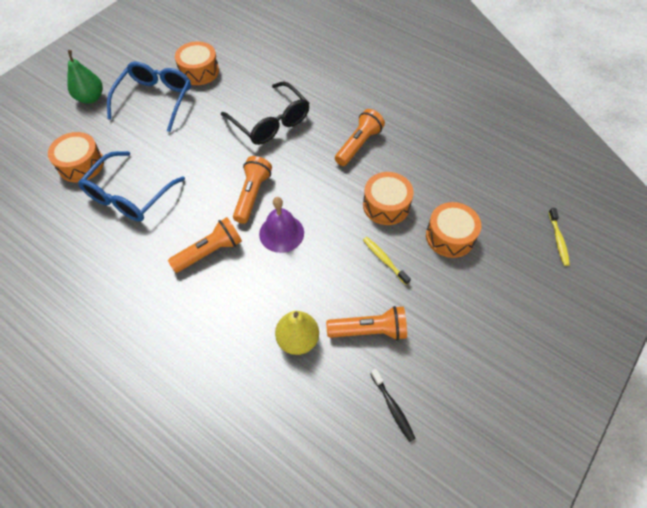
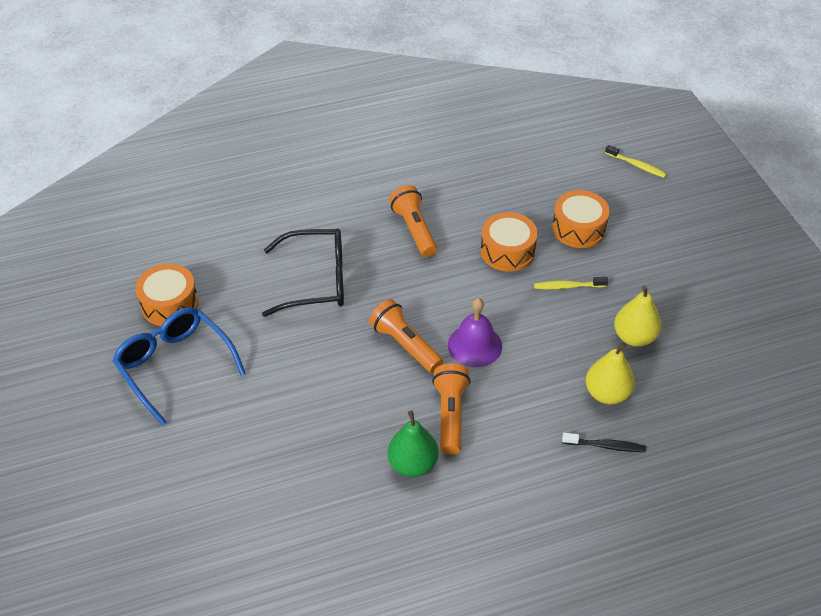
camera: 55 degrees left, 10 degrees down
(81, 164) = (213, 483): orange drum -> none
(91, 98) = (103, 429): green pear -> green pear (413, 464)
(129, 196) = (309, 454): blue glasses -> none
(369, 330) = (634, 337): orange flashlight -> yellow pear
(393, 407) = (718, 362): black toothbrush -> black toothbrush (605, 446)

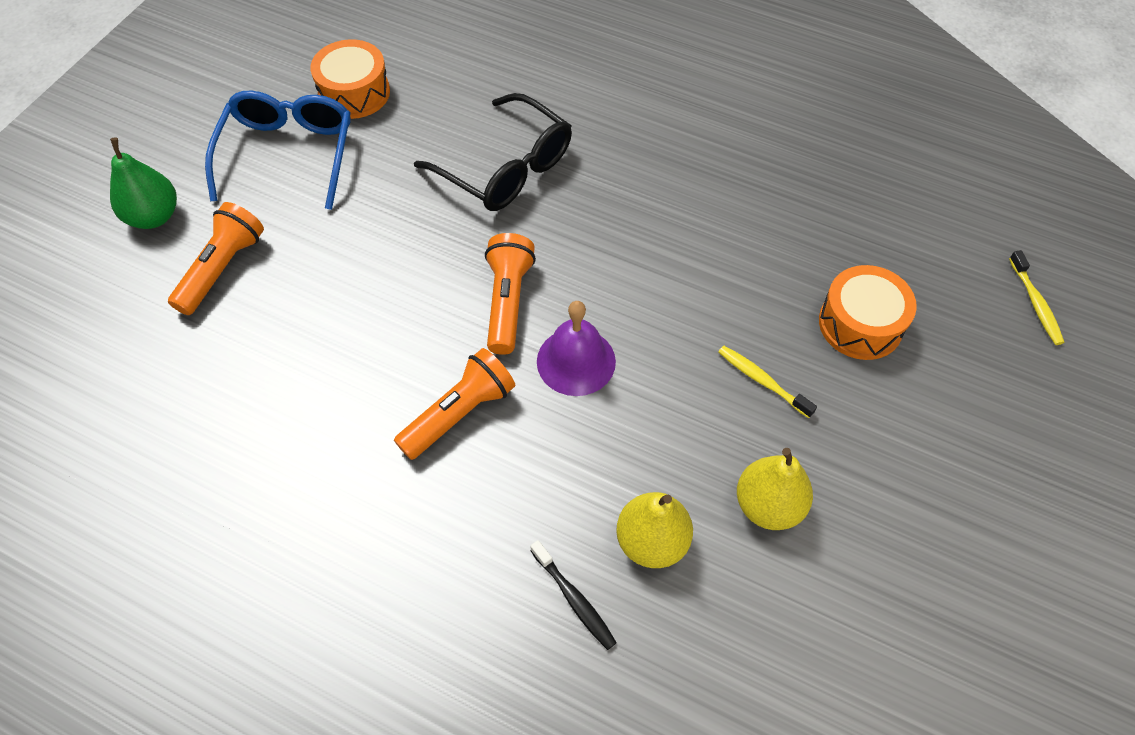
camera: 45 degrees right, 10 degrees up
(413, 464) = (361, 431): green pear -> green pear (154, 216)
(414, 229) = (668, 187): orange flashlight -> orange flashlight (222, 268)
(507, 251) = (741, 286): orange drum -> none

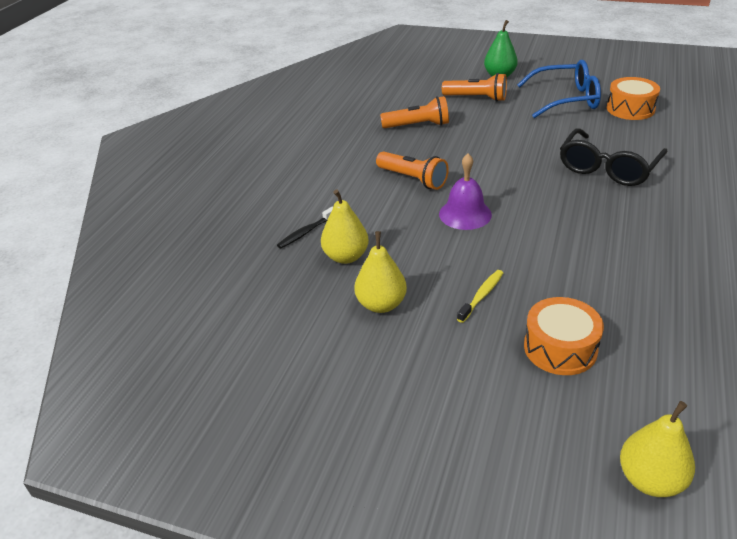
camera: 85 degrees right, 20 degrees down
(508, 302) = (498, 184): orange flashlight -> orange flashlight (418, 125)
(1035, 304) = (650, 480): yellow toothbrush -> yellow pear

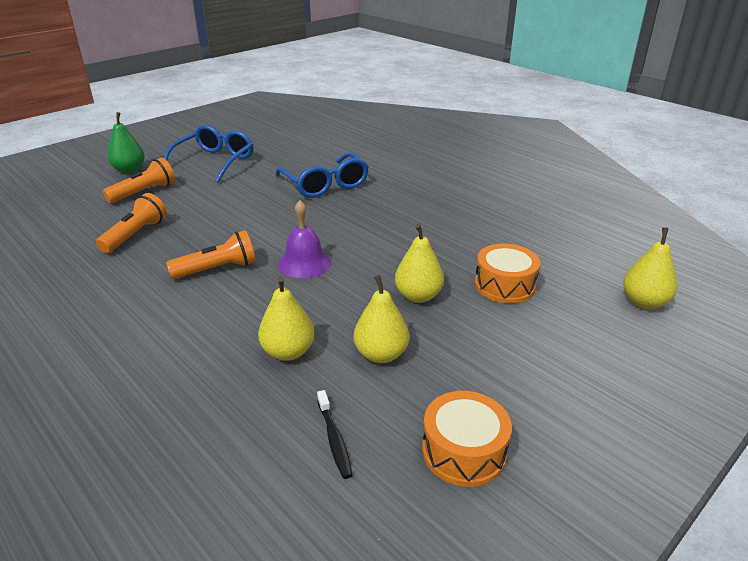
camera: 65 degrees left, 5 degrees down
(306, 232) = (215, 366): black toothbrush -> black toothbrush (334, 439)
(482, 295) = (418, 296): yellow toothbrush -> yellow pear
(607, 168) = (325, 185): black glasses -> blue glasses
(630, 109) = (267, 148): orange drum -> orange drum (463, 451)

